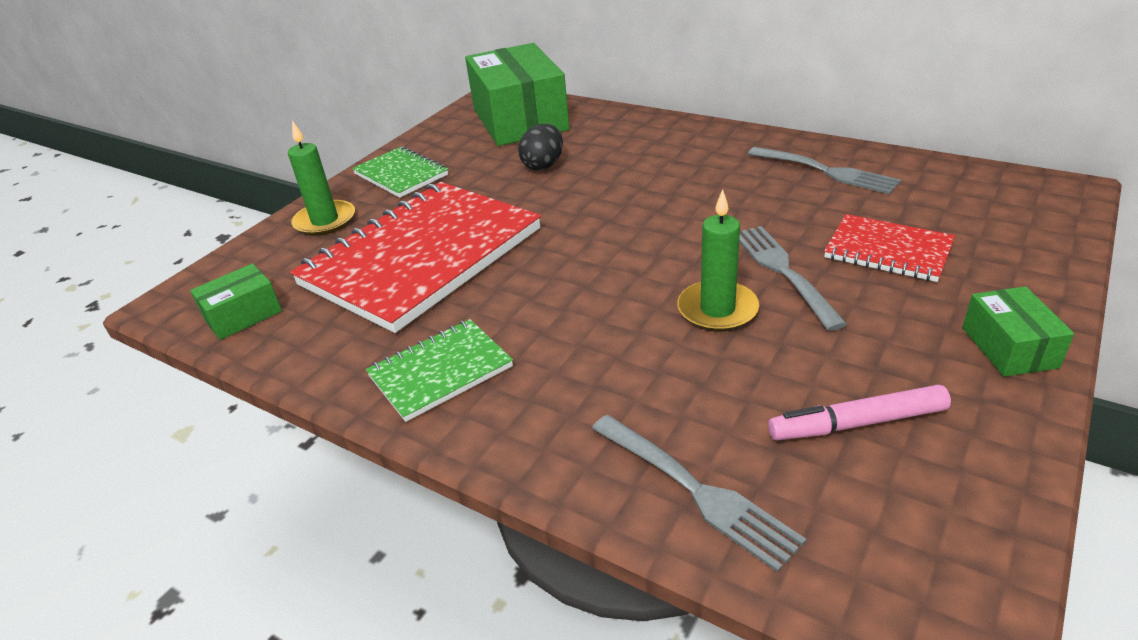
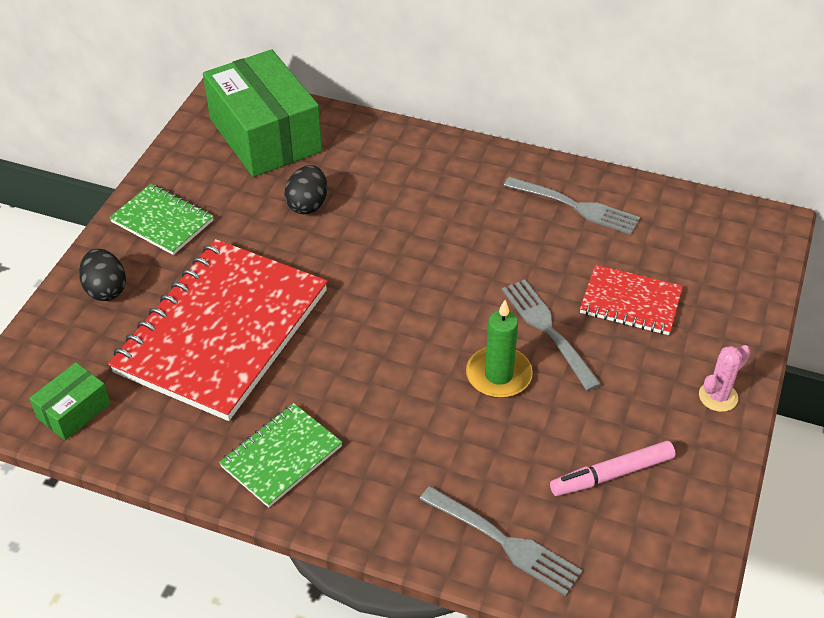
camera: 15 degrees left, 10 degrees up
(325, 221) = (106, 289): green candle -> black egg
(1009, 347) = (718, 396): green box -> pink cactus

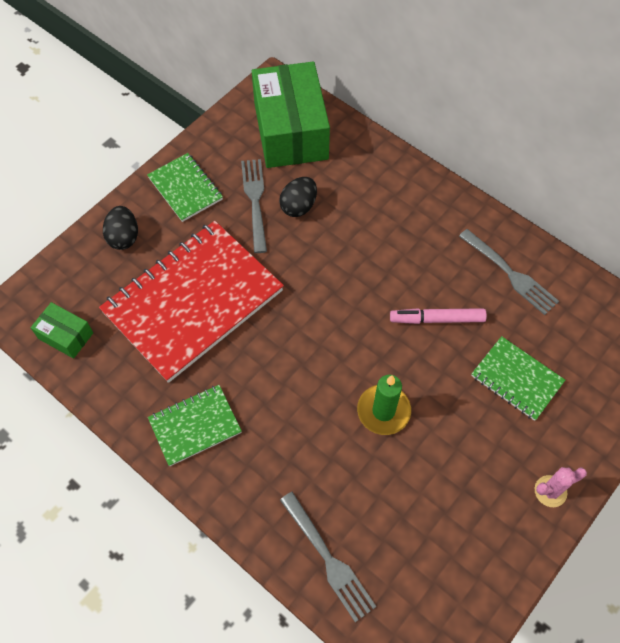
camera: 20 degrees right, 15 degrees up
(74, 411) = (65, 336): green box -> green box turned 60 degrees clockwise
(548, 331) = (439, 384): grey fork -> grey fork (255, 201)
(612, 474) = (434, 531): pink marker -> pink marker (437, 319)
(630, 302) = (516, 379): red notebook -> green notebook

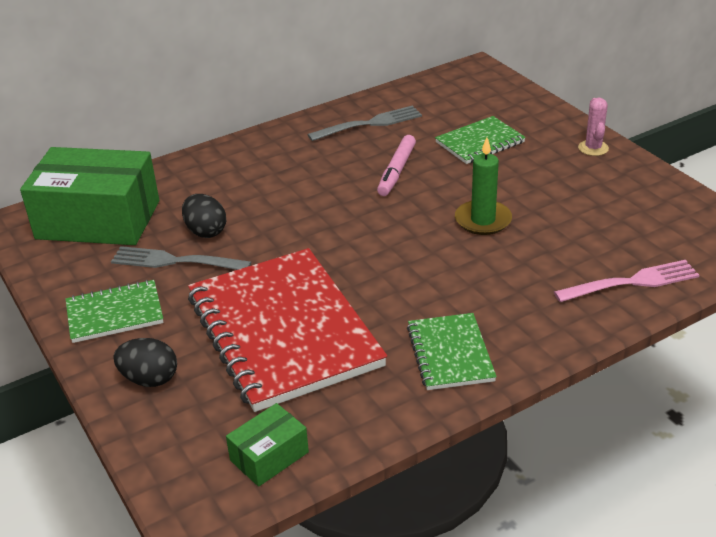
camera: 70 degrees left, 25 degrees down
(327, 558) = (631, 283): grey fork -> pink fork

